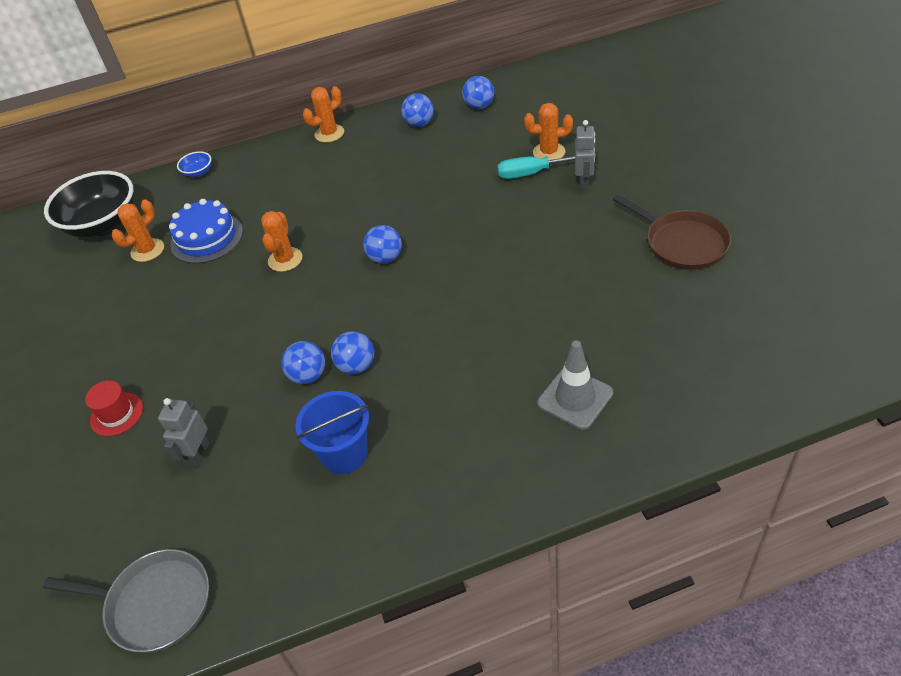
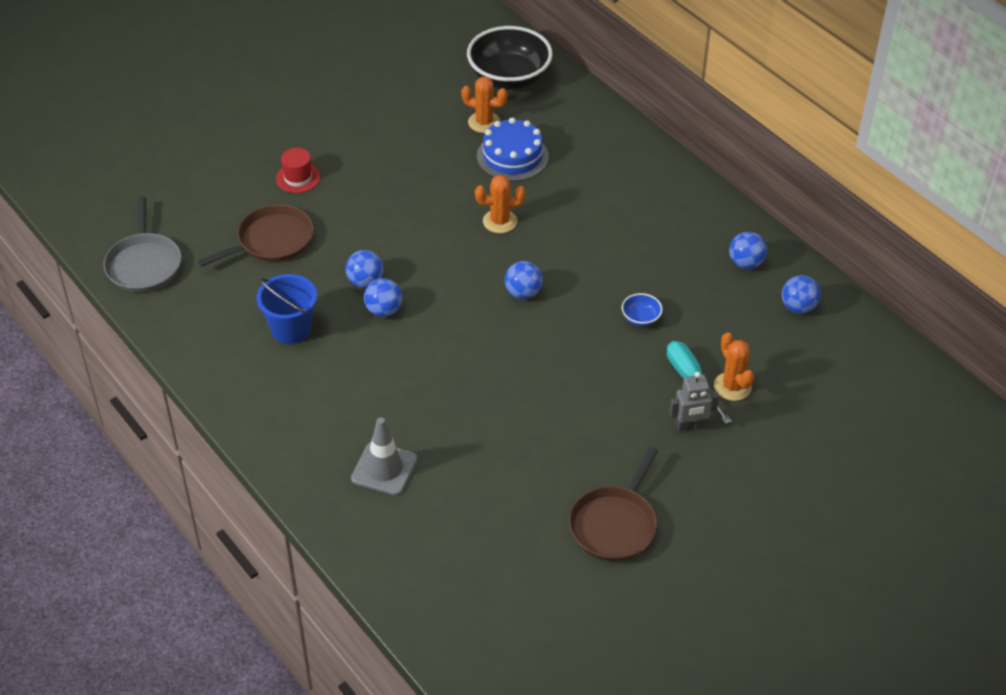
camera: 65 degrees right, 0 degrees up
(198, 172) = (603, 115): blue bowl -> blue bowl (641, 318)
(198, 454) = (271, 241): grey robot -> brown pan
(329, 133) = (701, 194): orange cactus -> none

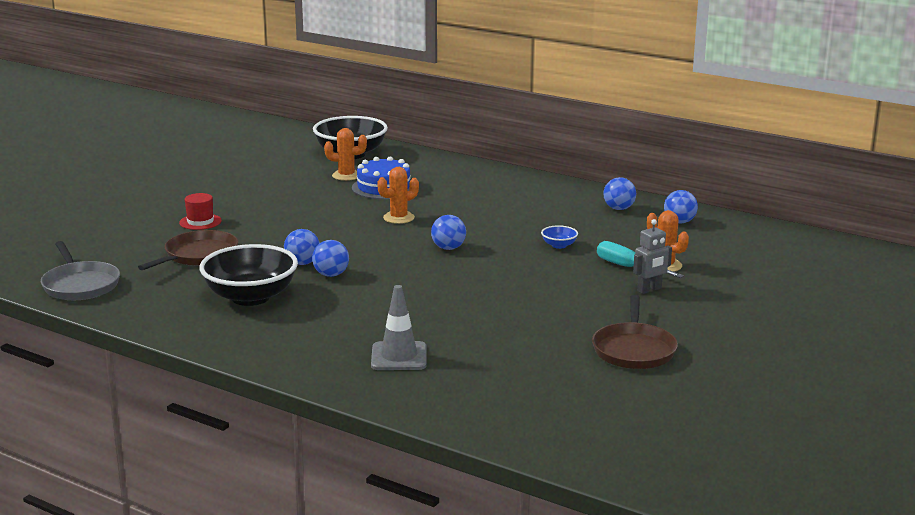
camera: 20 degrees left, 25 degrees down
(291, 329) = (251, 297): blue bucket -> black bowl

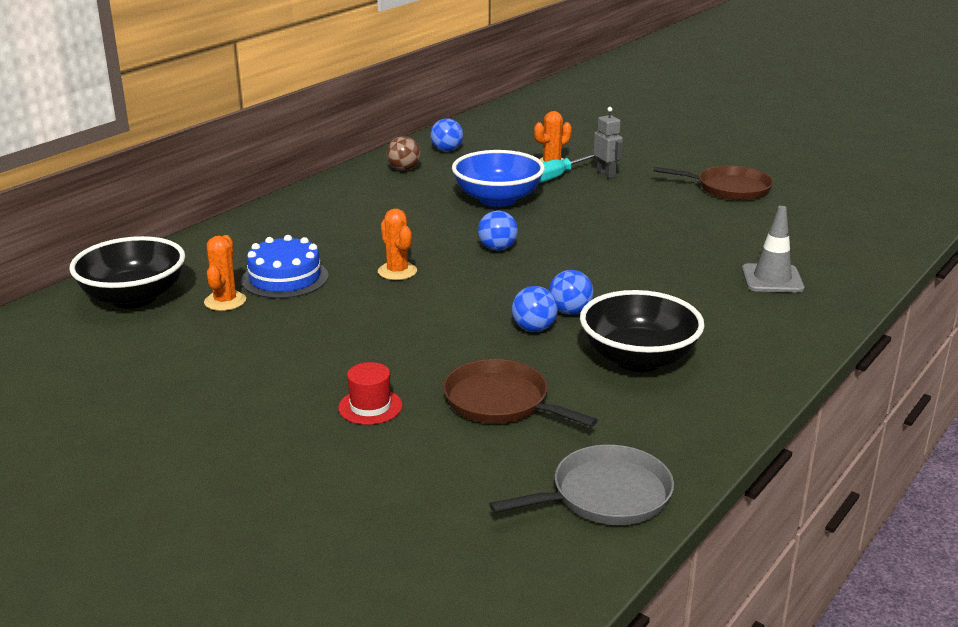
camera: 85 degrees left, 5 degrees up
(559, 245) = (497, 199): blue bowl -> blue bowl, size x2.39
(619, 208) = (404, 169): blue ball -> brown ball

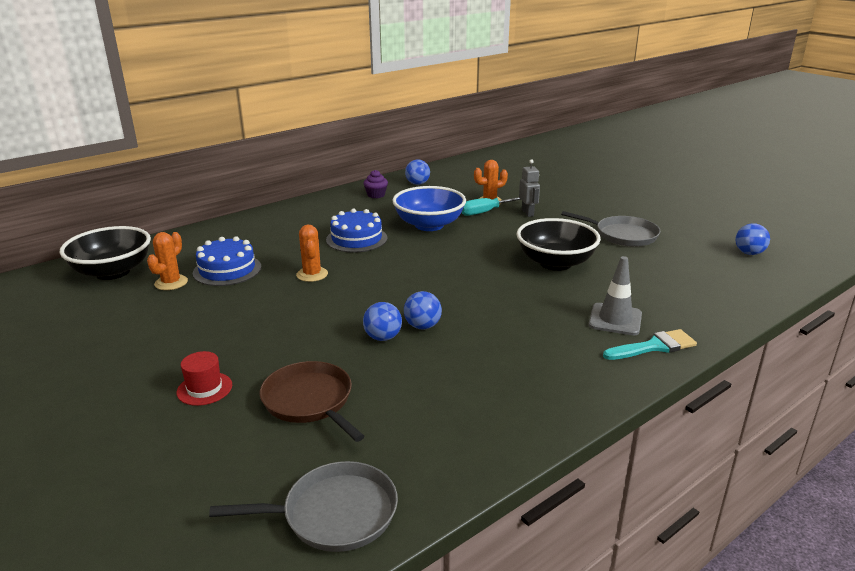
camera: 15 degrees right, 0 degrees up
(404, 169) = (376, 195): brown ball -> purple cupcake
(420, 225) = (356, 239): none -> blue cake
(497, 248) = (401, 264): blue ball -> blue ball (749, 253)
(638, 359) = (451, 379): black bowl -> black bowl (555, 263)
(729, 188) = (622, 235): brown pan -> grey pan
(826, 301) = (654, 346): none -> turquoise brush

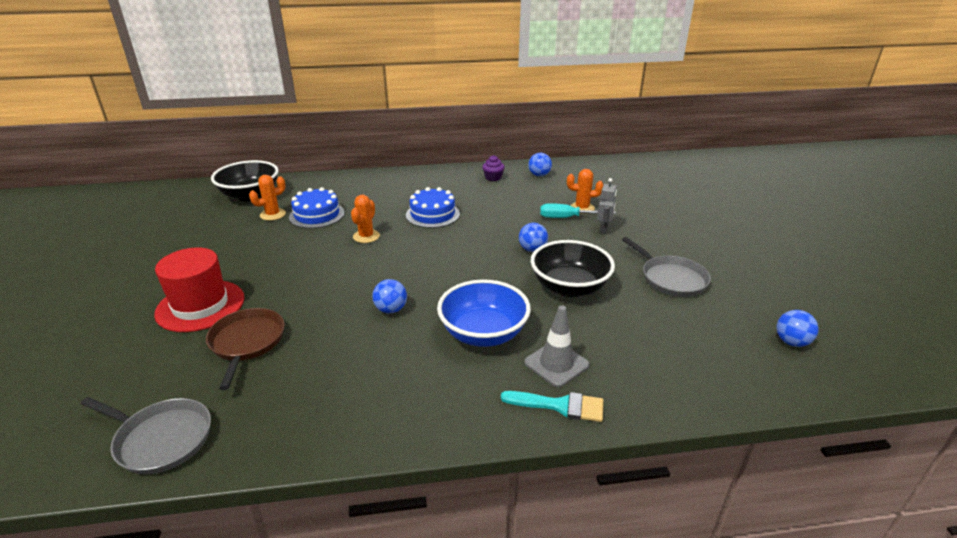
camera: 30 degrees right, 5 degrees up
(204, 389) = (200, 305): red hat -> red hat, size x2.00
(383, 337) = (352, 309): blue ball -> blue ball (532, 249)
(429, 225) = (503, 217): blue bowl -> blue bowl (483, 333)

